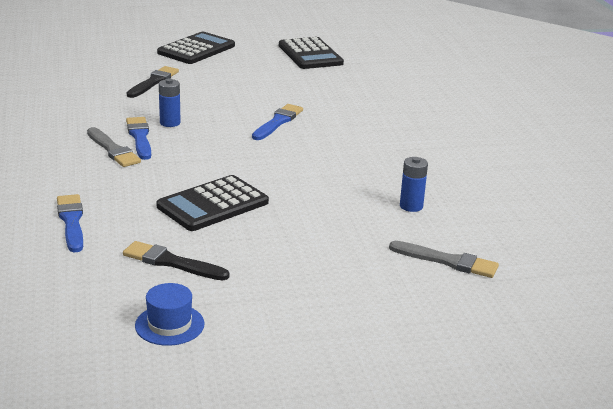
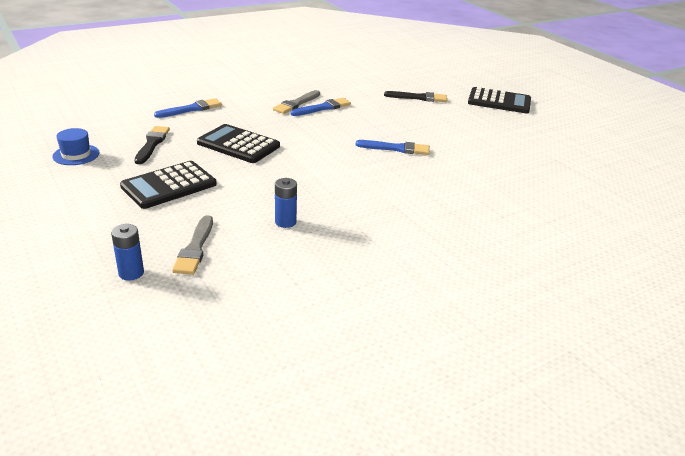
camera: 70 degrees right, 5 degrees up
(170, 123) = (355, 113): blue battery -> blue battery (131, 273)
(310, 54) = (555, 144): black calculator -> black calculator (169, 185)

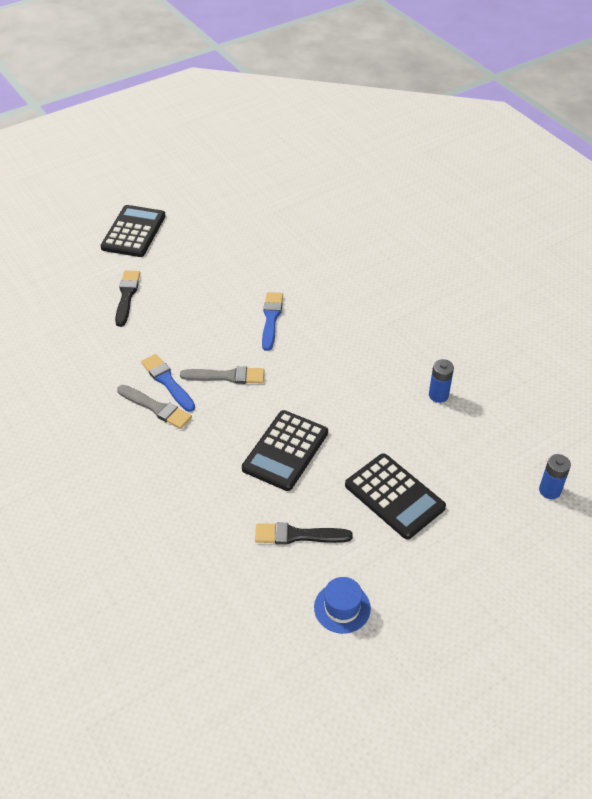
camera: 90 degrees left, 15 degrees up
(191, 109) = (185, 516): blue brush -> none
(195, 248) = (499, 453): grey brush -> grey brush (226, 376)

